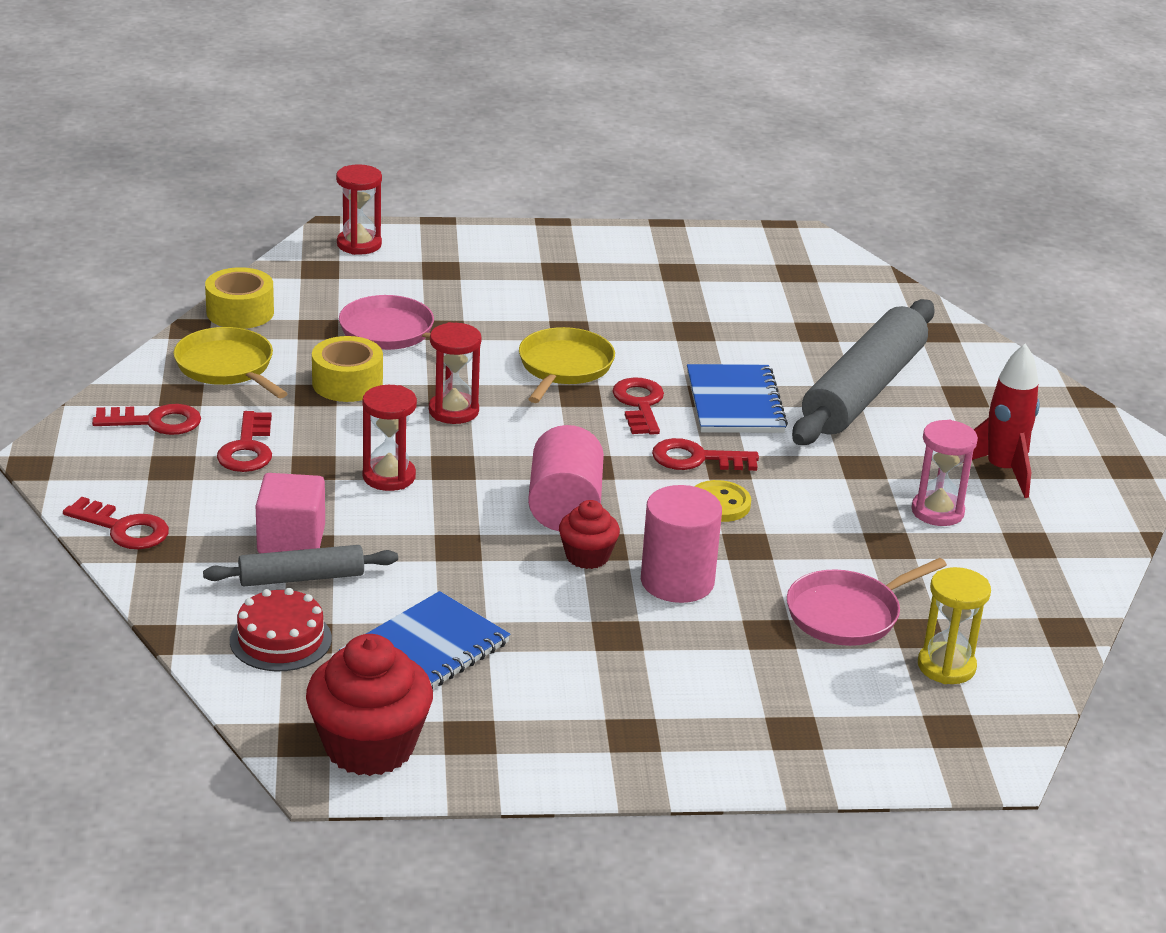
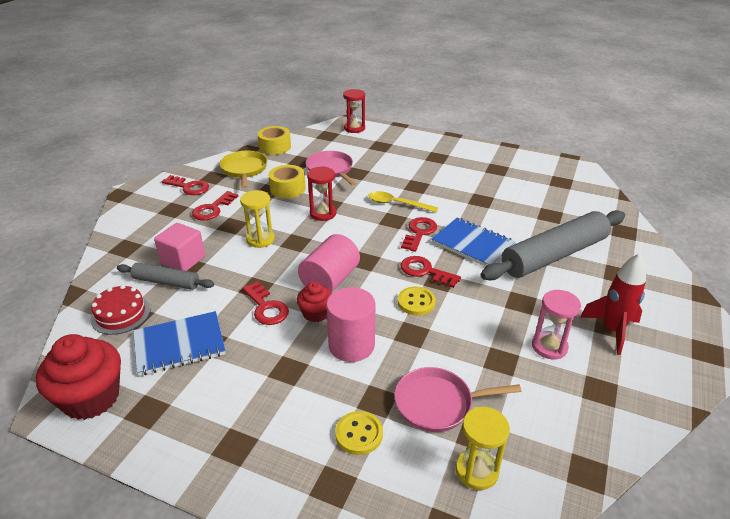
camera: 30 degrees right, 5 degrees up
(123, 528) = (120, 234): red key -> red key (266, 307)
(389, 476) = (260, 239): red hourglass -> yellow hourglass
(564, 367) = (397, 204): yellow pan -> yellow spoon
(734, 402) = (472, 244): blue notebook -> blue notebook turned 75 degrees counterclockwise
(778, 674) = (359, 434): none -> yellow button

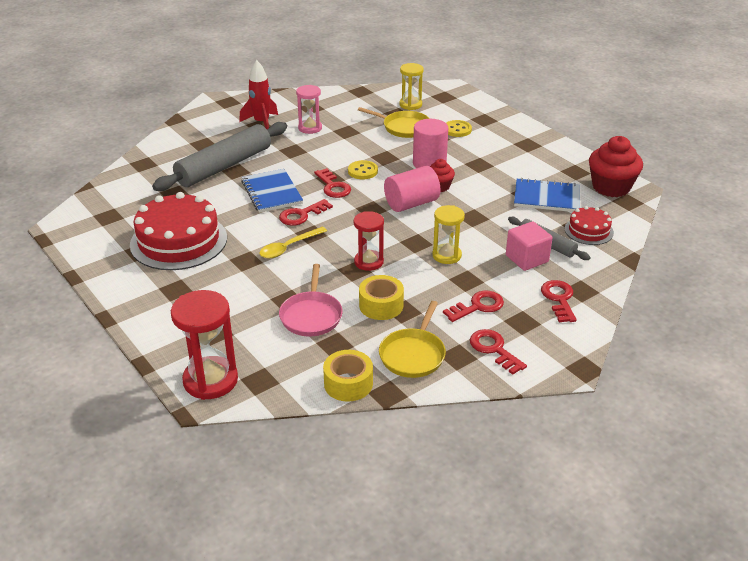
camera: 150 degrees left, 0 degrees up
(266, 307) = (473, 201): red key -> red key (559, 299)
(354, 128) = (210, 380): red hourglass -> red hourglass, size x1.58
(397, 204) = (288, 247): yellow spoon -> yellow spoon turned 90 degrees clockwise
(437, 403) = (404, 127): pink pan -> yellow pan
(483, 182) = (178, 241): none -> red cake
(554, 255) = (224, 166): grey rolling pin -> grey rolling pin turned 45 degrees counterclockwise

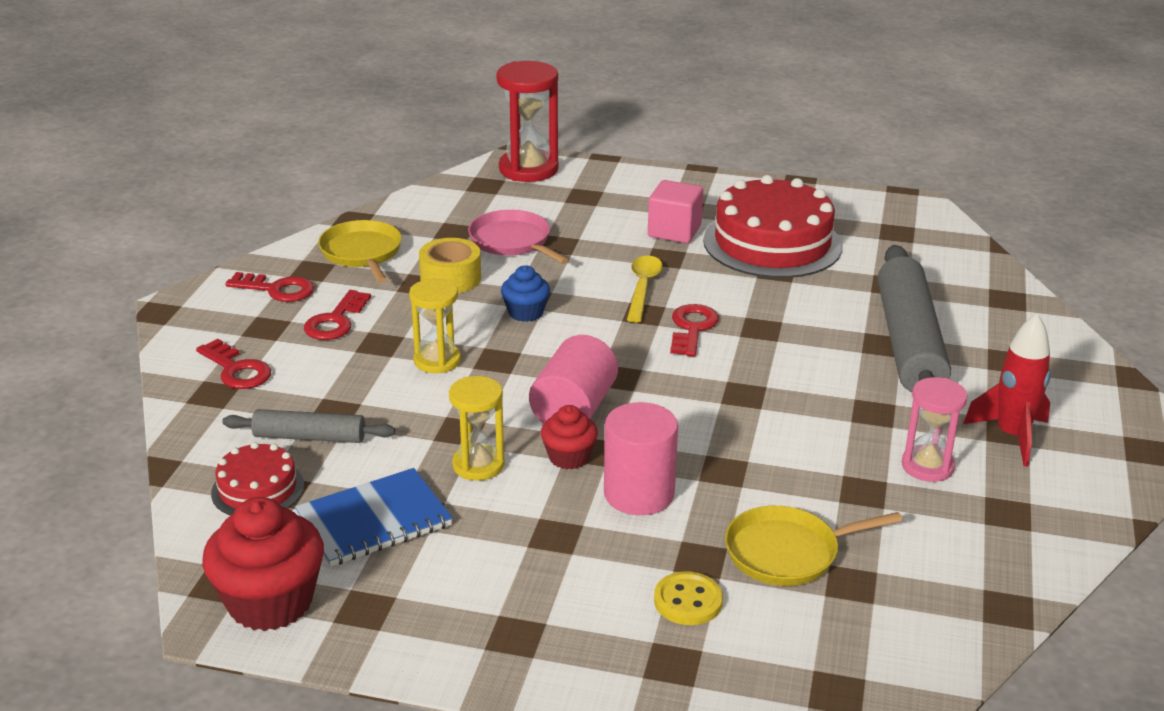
camera: 140 degrees right, 5 degrees down
(272, 192) = (780, 338): blue notebook -> none
(333, 186) = (718, 383): red key -> none
(348, 383) = (400, 211): yellow tape -> none
(362, 171) = (717, 427): yellow button -> none
(368, 262) = (525, 312): red hourglass -> blue cupcake
(410, 104) = (862, 623): yellow hourglass -> yellow hourglass (478, 465)
(527, 259) = (322, 403): pink cube -> pink cube (674, 231)

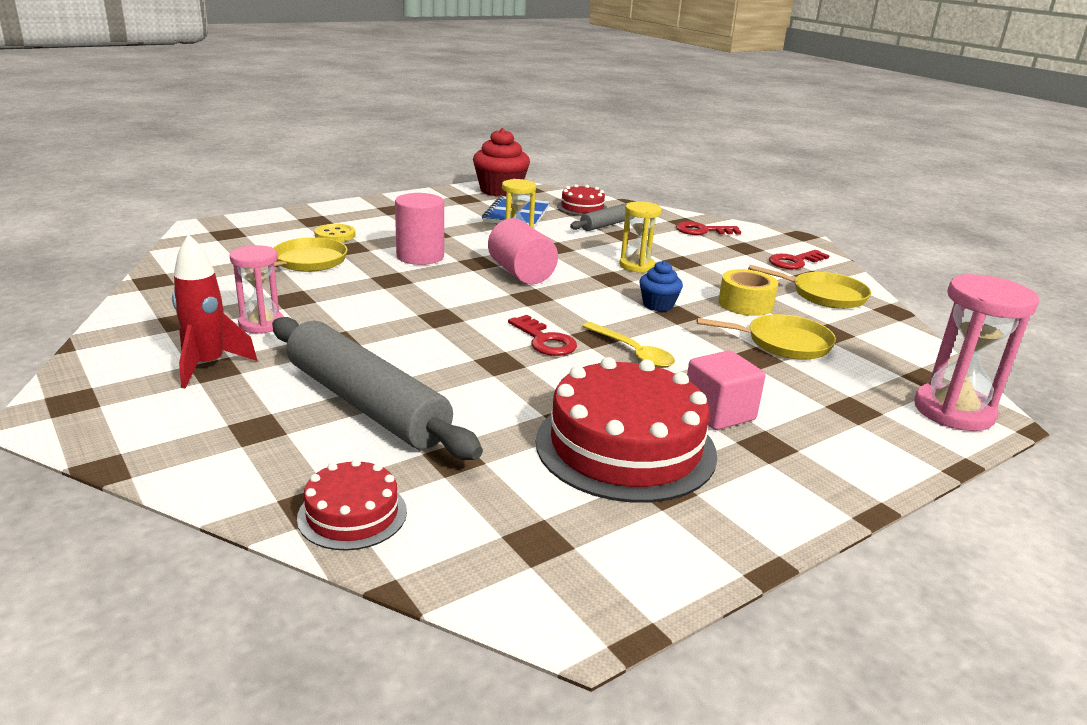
camera: 130 degrees right, 5 degrees down
(336, 321) = (728, 261): red key -> none
(512, 241) = (784, 343): pink pan -> yellow pan
(528, 169) = (953, 411): red hourglass -> pink hourglass
(569, 457) = (481, 256): red cupcake -> none
(986, 284) = (352, 514): none -> red cake

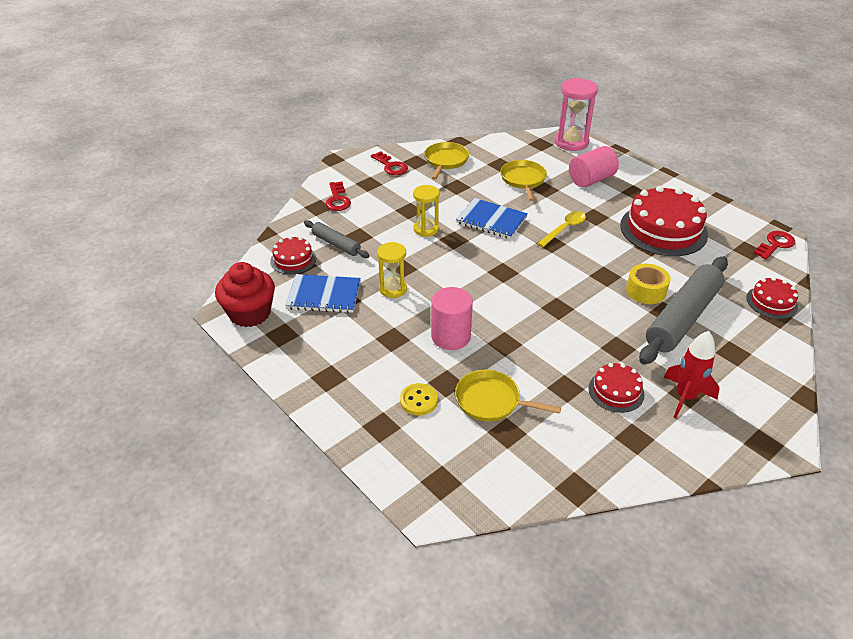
camera: 95 degrees left, 15 degrees up
(261, 324) = (616, 391): pink hourglass -> red cake
(521, 273) = (464, 280): pink cylinder -> pink cylinder (591, 180)
(544, 340) = (567, 261): red key -> red key (775, 244)
(658, 305) = (491, 220): blue cupcake -> blue notebook
(718, 413) = (614, 203): pink cube -> none
(745, 304) = (474, 189): yellow tape -> yellow tape (646, 291)

